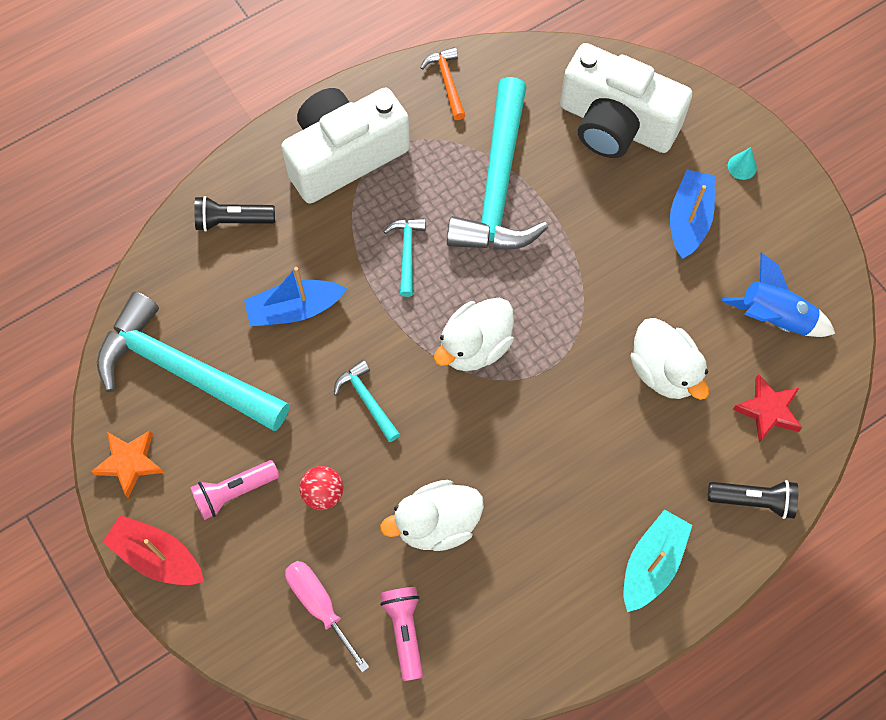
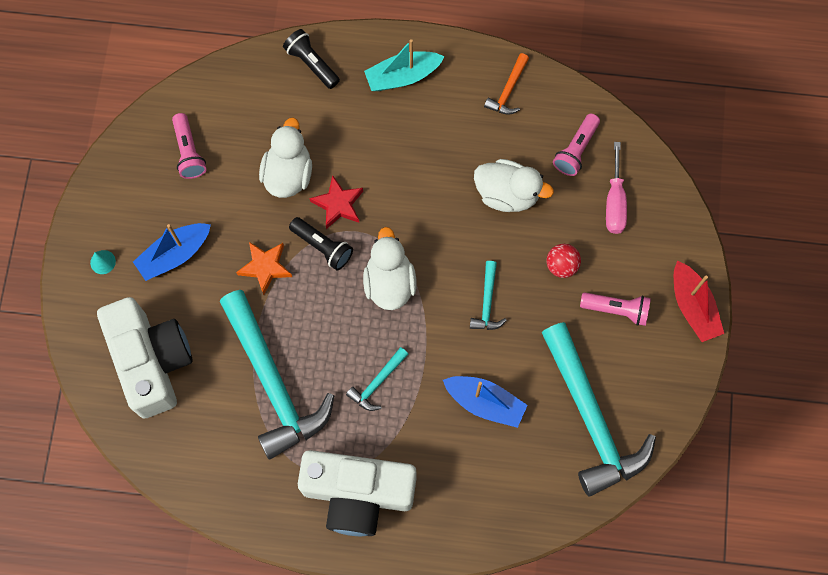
camera: 140 degrees left, 5 degrees up
(130, 463) = (670, 381): orange star -> orange star (265, 267)
(232, 220) = (476, 506): black flashlight -> black flashlight (322, 247)
(447, 82) = (234, 494): orange hammer -> orange hammer (508, 90)
(475, 346) = (389, 282): white duck -> white duck turned 90 degrees counterclockwise
(498, 185) = (273, 382): turquoise hammer -> turquoise hammer turned 105 degrees clockwise
(768, 410) = (251, 103): red star -> red star (338, 204)
(774, 317) = (189, 152): blue rocket -> pink flashlight

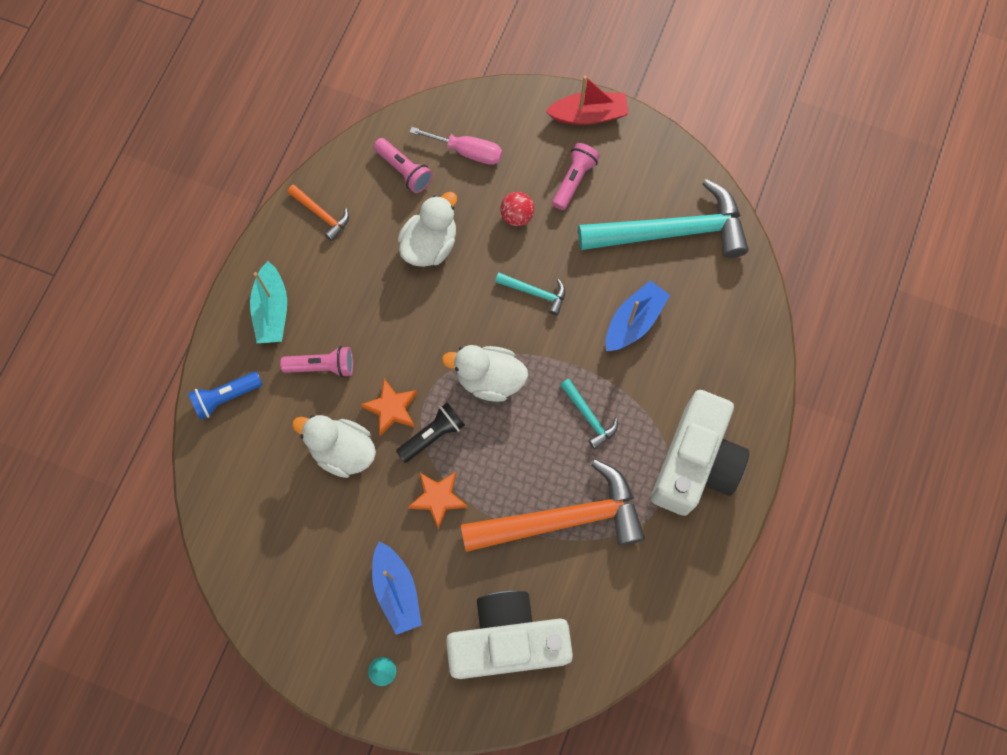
camera: 75 degrees left, 0 degrees up
(189, 152) = (284, 550): pink flashlight -> pink flashlight (322, 366)
(273, 382) = (562, 519): turquoise hammer -> orange hammer
(312, 63) = (226, 397): black flashlight -> blue flashlight
(338, 204) = (392, 408): red star -> orange star

